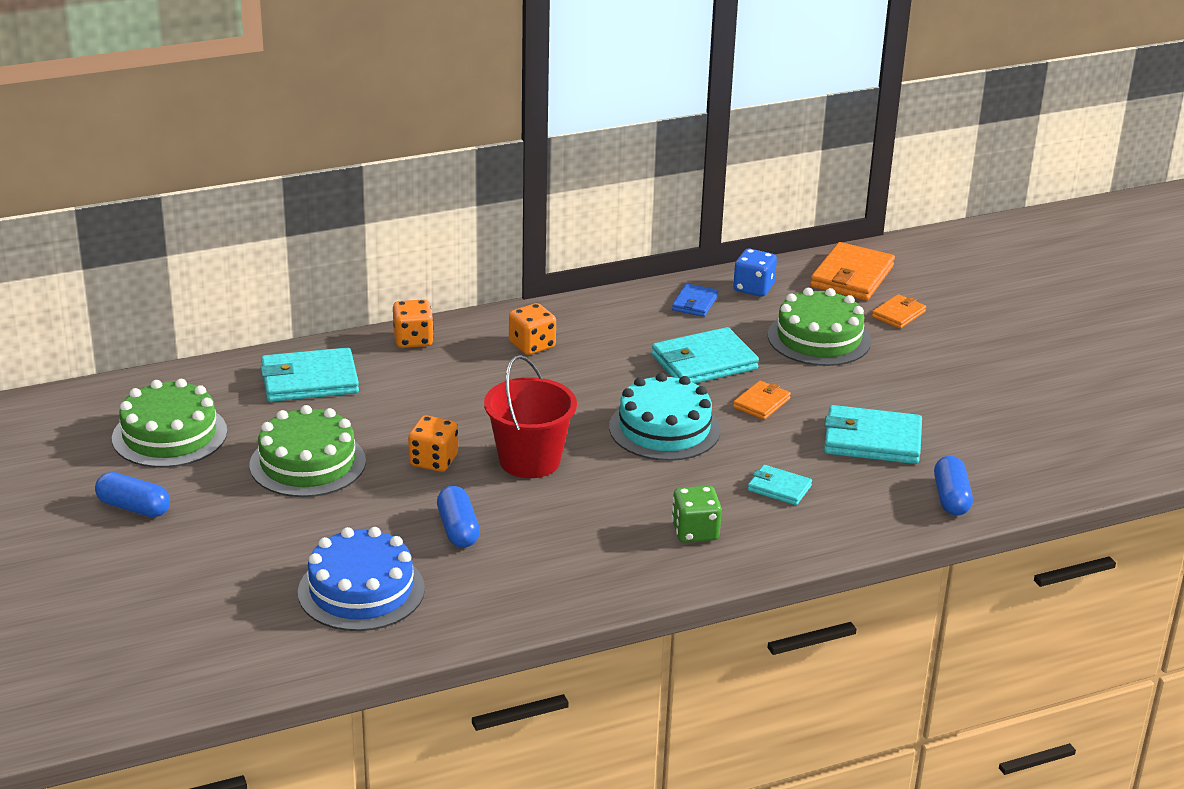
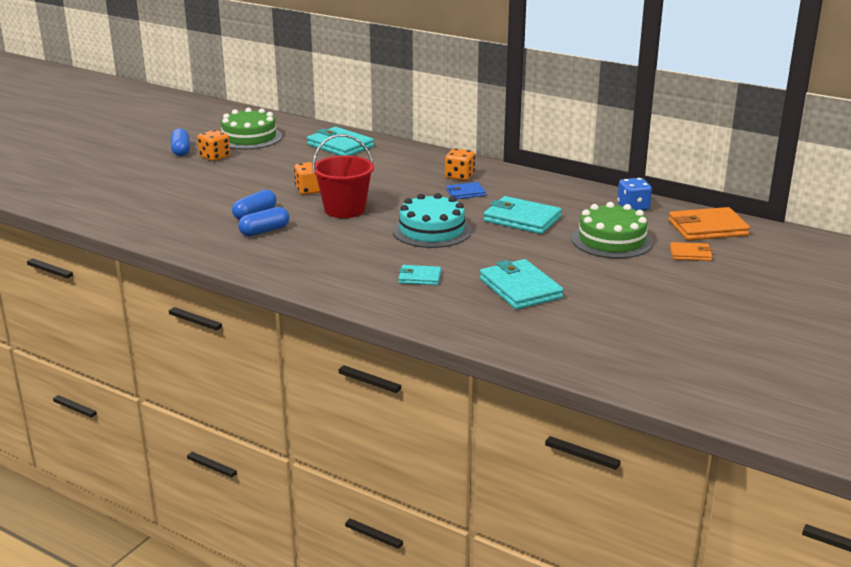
camera: 55 degrees right, 5 degrees down
(307, 463) = (266, 168): green cake -> none
(361, 590) = (172, 211): blue cake -> none
(413, 340) = (415, 152): orange dice -> orange dice (215, 157)
(694, 303) = (583, 198): blue wallet -> blue wallet (465, 193)
(695, 532) = (337, 269): green dice -> none
(761, 403) = (505, 246): orange wallet -> none
(779, 488) = (419, 277): turquoise wallet -> turquoise wallet turned 75 degrees counterclockwise
(951, 498) = (493, 331): blue capsule -> blue capsule (264, 231)

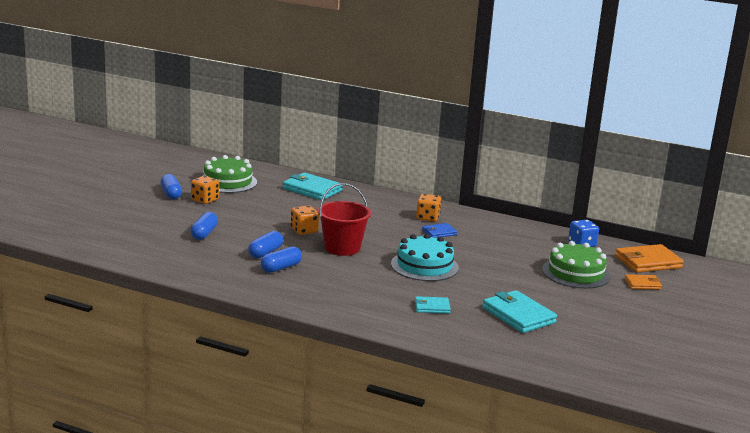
camera: 10 degrees left, 5 degrees down
(196, 193) = (204, 233): none -> blue capsule
(522, 219) = (495, 255): turquoise wallet -> none

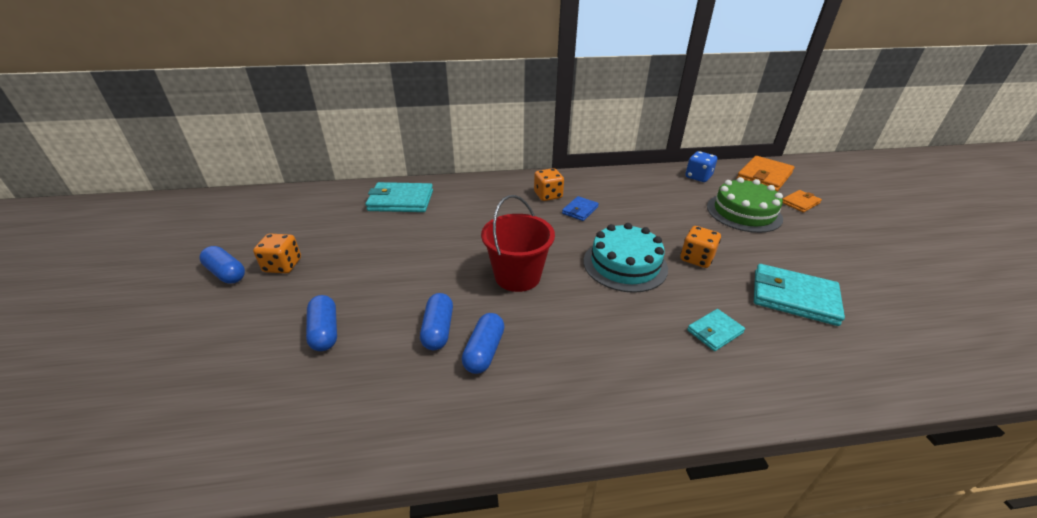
camera: 30 degrees left, 15 degrees up
(227, 182) = (293, 224): green cake -> none
(304, 230) = (449, 266): orange dice -> orange dice (696, 258)

